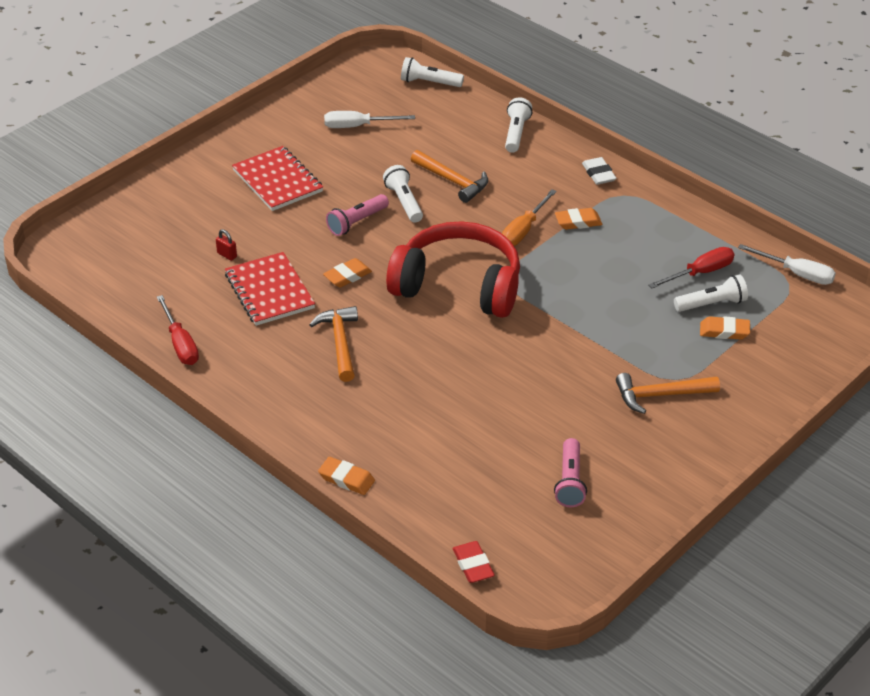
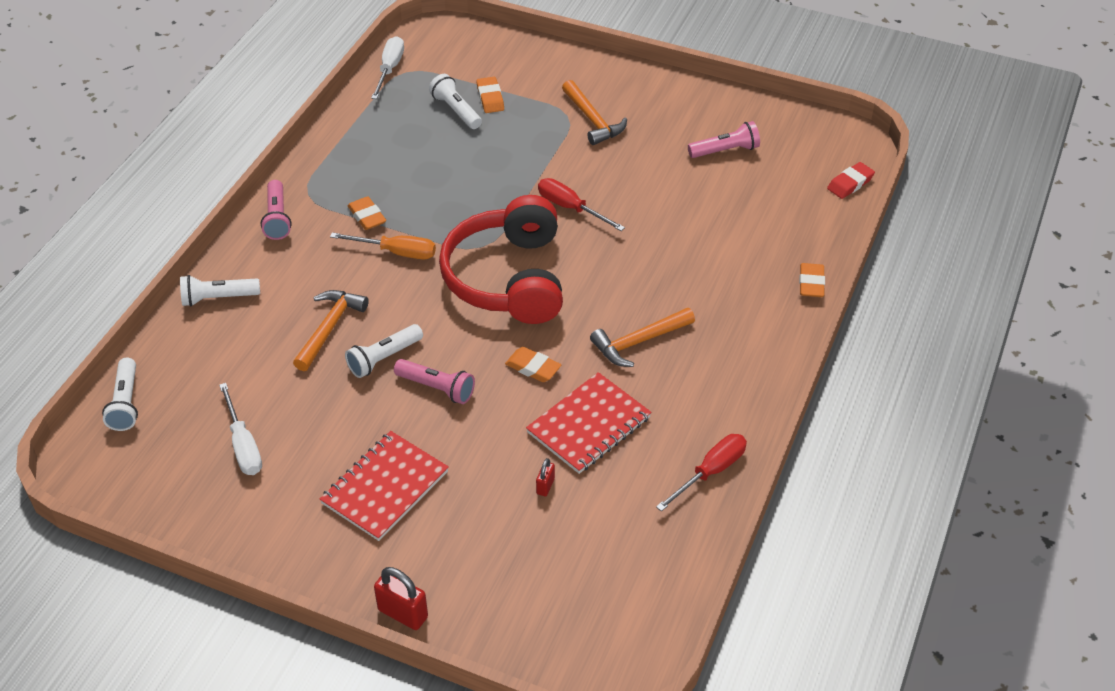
camera: 110 degrees left, 5 degrees up
(168, 170) = (403, 613): none -> red padlock
(598, 174) = (277, 218): white eraser -> pink flashlight
(700, 273) = (414, 124): red screwdriver -> red screwdriver (570, 208)

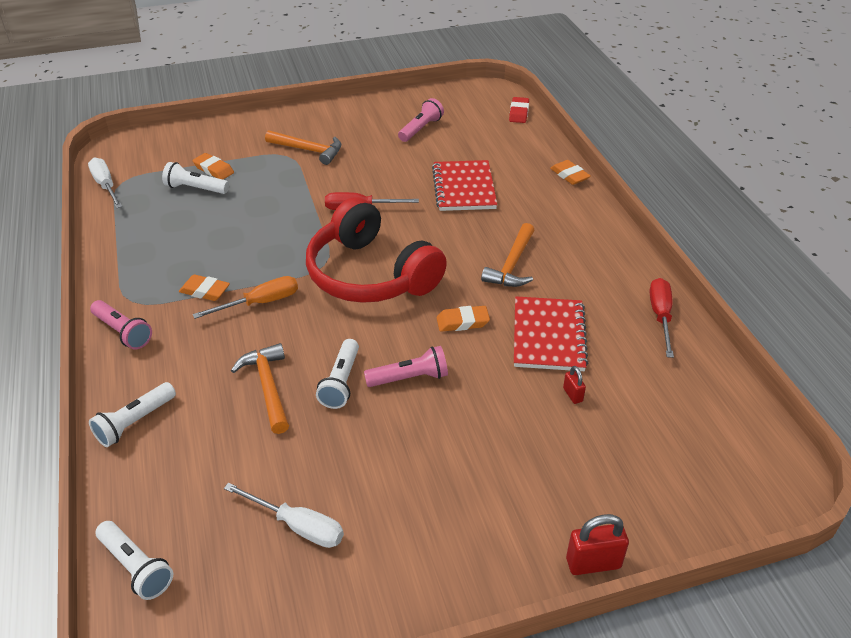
camera: 40 degrees left, 5 degrees down
(385, 487) = (459, 476): red notebook -> red notebook (463, 188)

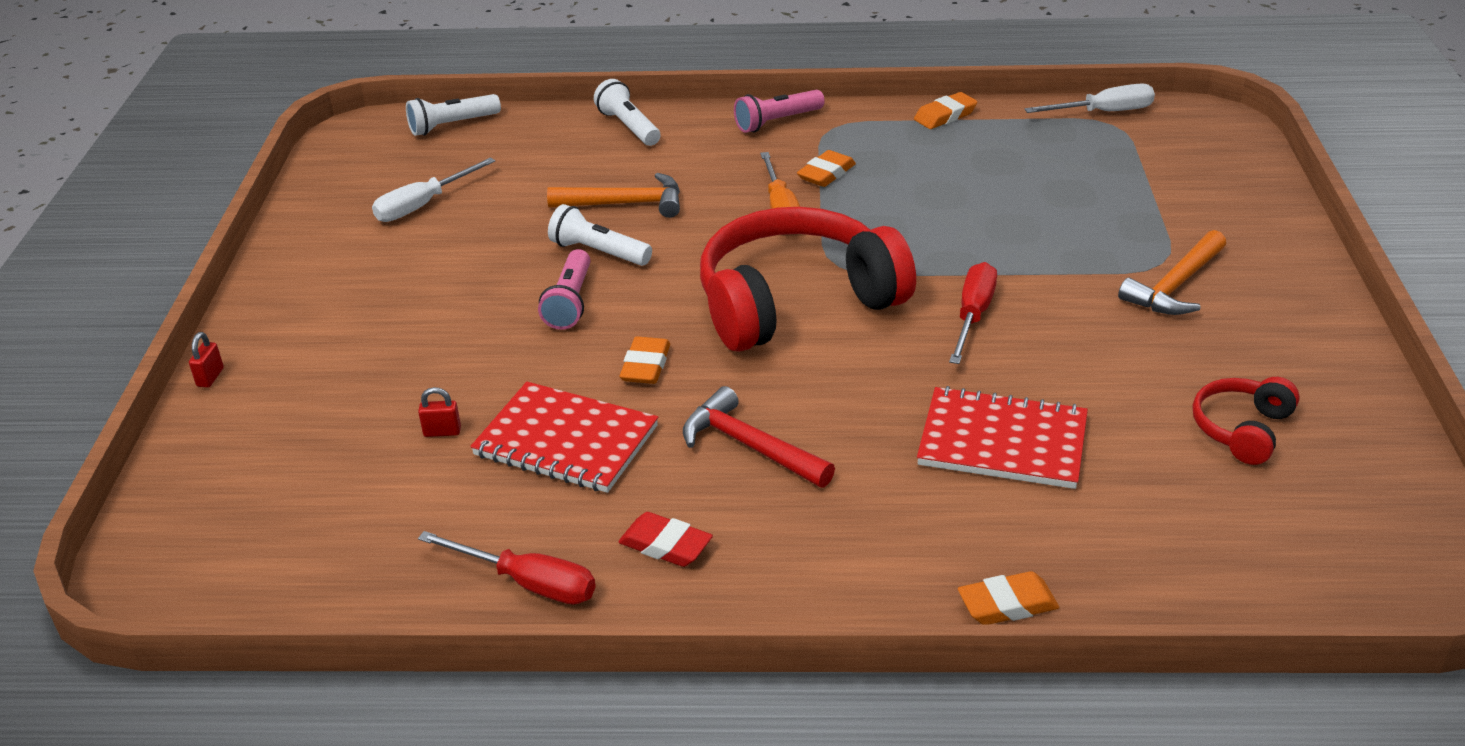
camera: 110 degrees right, 5 degrees down
(195, 188) = (1077, 177): white flashlight -> none
(214, 169) = (1129, 194): orange eraser -> orange eraser (945, 116)
(421, 129) = (1241, 429): pink flashlight -> red headphones
(512, 265) = (749, 446): orange hammer -> red hammer
(519, 113) = (1307, 599): red eraser -> red eraser (665, 545)
(593, 563) = (210, 377): red padlock -> red padlock, size x0.56

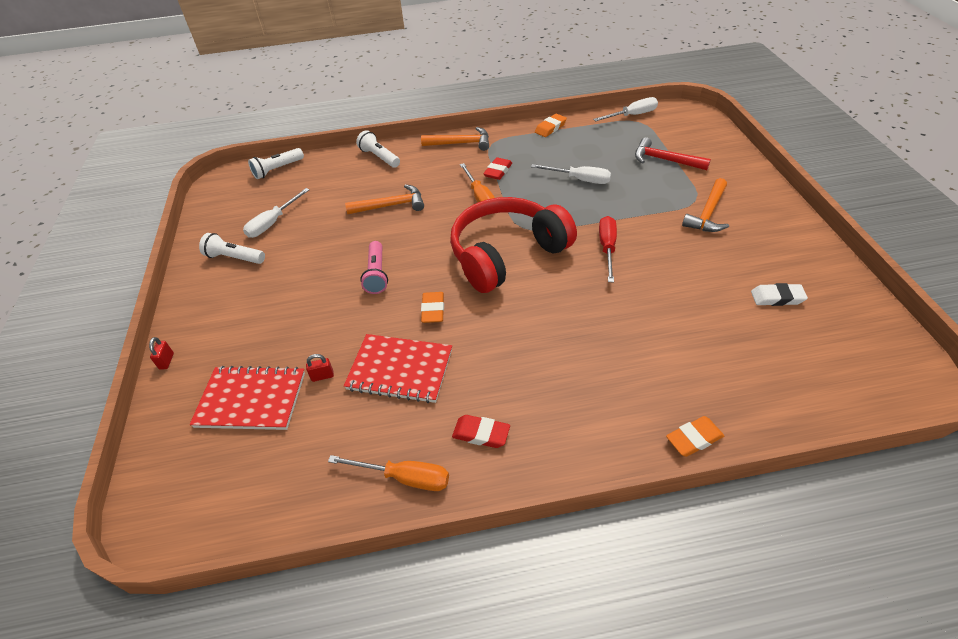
camera: 10 degrees left, 10 degrees up
(528, 583) = (404, 478): red screwdriver -> orange screwdriver
(598, 252) = (384, 239): white flashlight -> white flashlight (234, 258)
(749, 446) = (510, 355): red hammer -> red hammer (664, 160)
(777, 122) = (461, 143): pink flashlight -> orange hammer
(826, 174) = (498, 171): orange eraser -> red eraser
(966, 205) = (580, 180): none -> white screwdriver
(1002, 441) = (652, 327): red notebook -> red notebook (251, 399)
(1241, 429) = (777, 298): red headphones -> white eraser

